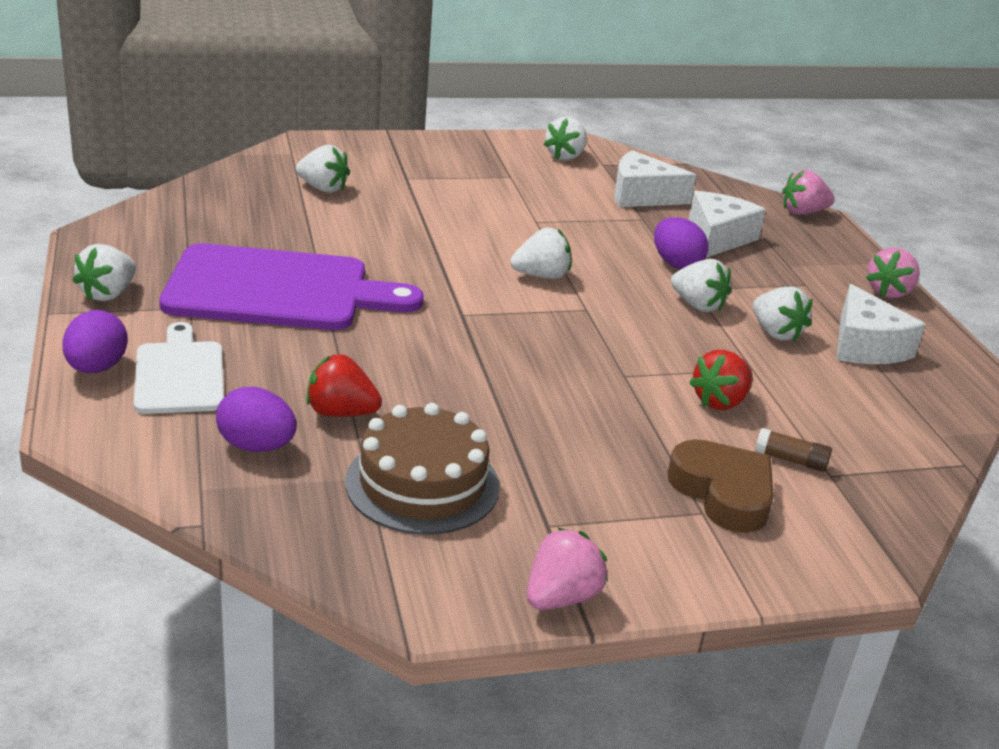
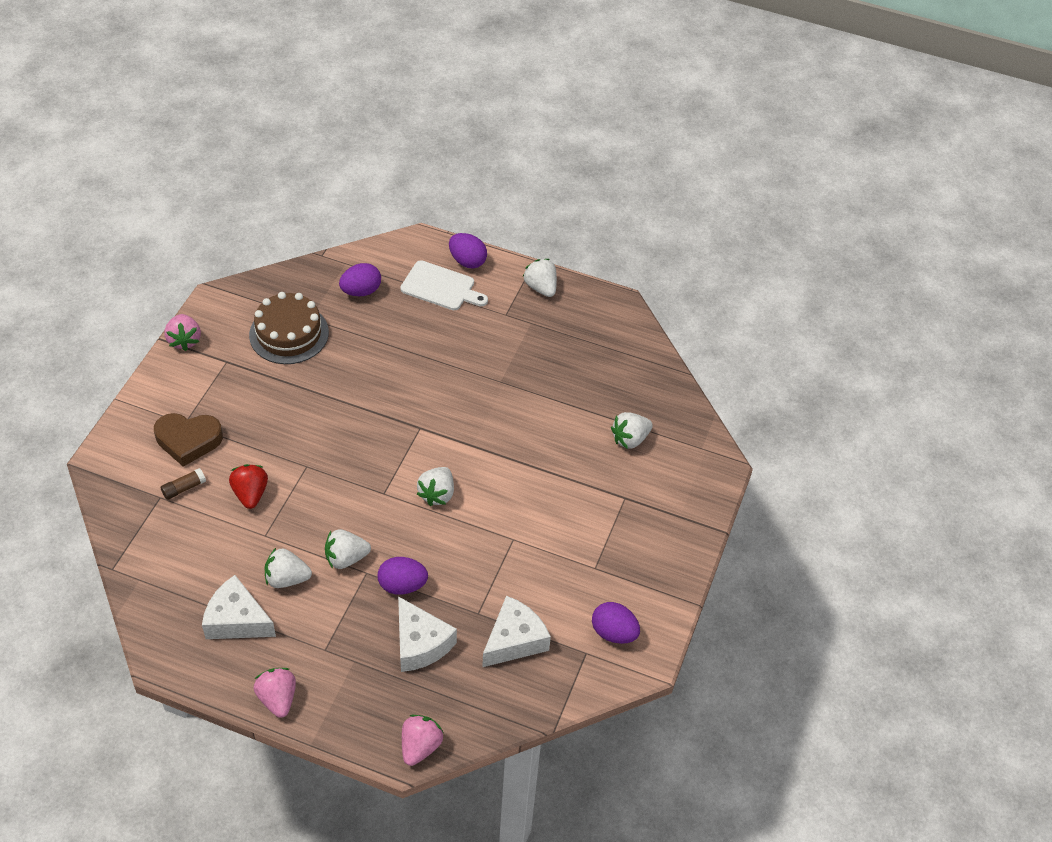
camera: 125 degrees right, 20 degrees up
(277, 290) = (501, 357): purple cutting board -> none
(341, 412) = (364, 331): red strawberry -> none
(565, 156) = (614, 632): white strawberry -> purple egg

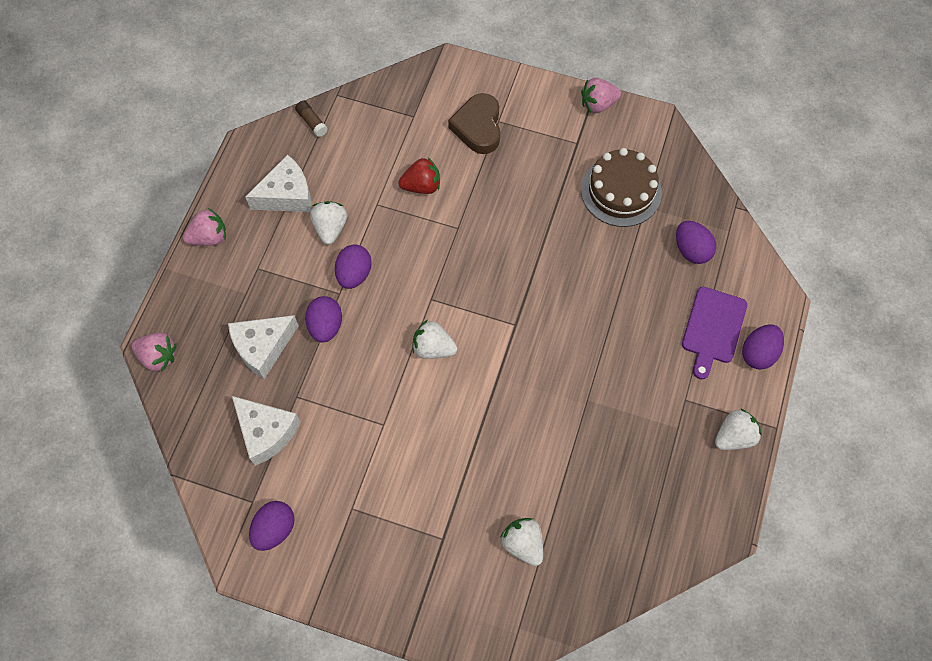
camera: 90 degrees right, 15 degrees up
(184, 488) = (424, 132): brown glue stick -> brown glue stick (312, 122)
(237, 620) = (287, 195): white cheese -> white cheese turned 45 degrees clockwise
(346, 558) = (354, 274): white strawberry -> purple egg
(441, 287) = (713, 328): white cutting board -> purple cutting board

